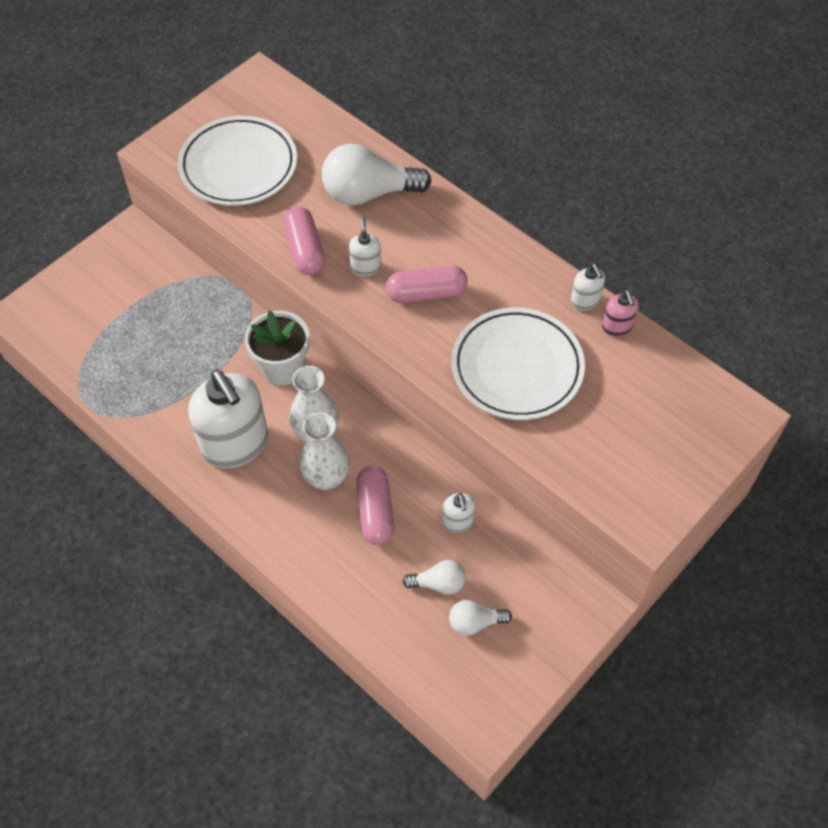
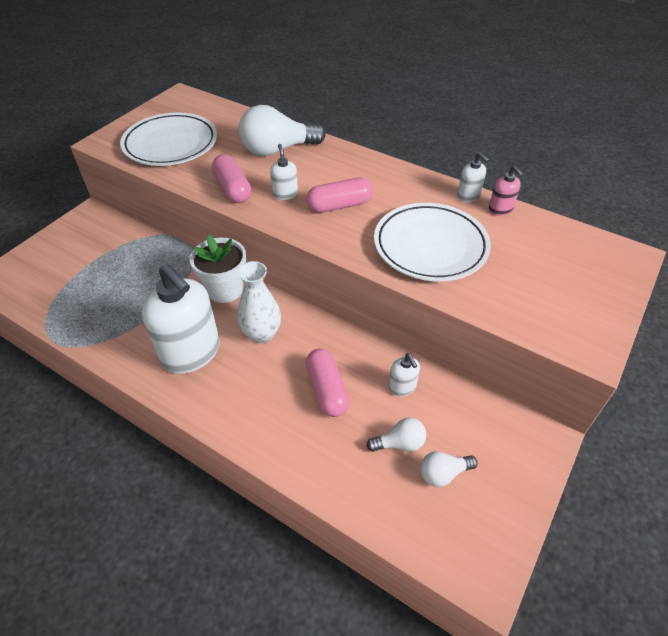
camera: 10 degrees left, 10 degrees down
(326, 477) = (277, 368): white vase -> none

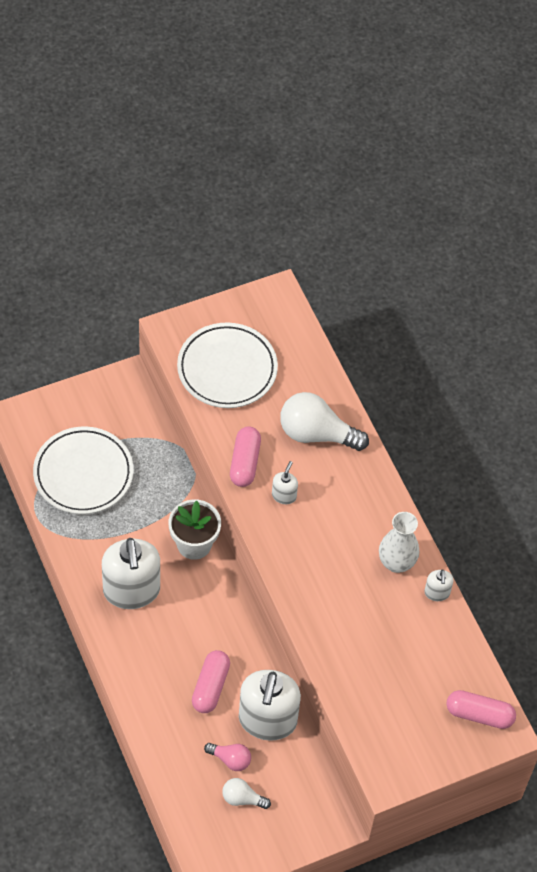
camera: 30 degrees right, 10 degrees up
(262, 334) = (195, 607): white vase -> white vase (396, 562)
(339, 205) = (319, 536): pink capsule -> pink capsule (479, 714)
(399, 443) = (230, 759): white light bulb -> pink light bulb
(402, 387) = (267, 720): white soap dispenser -> white soap dispenser, size x2.27
(430, 246) = (356, 624): white plate -> white plate (83, 473)
(500, 209) = (449, 624): pink soap dispenser -> none

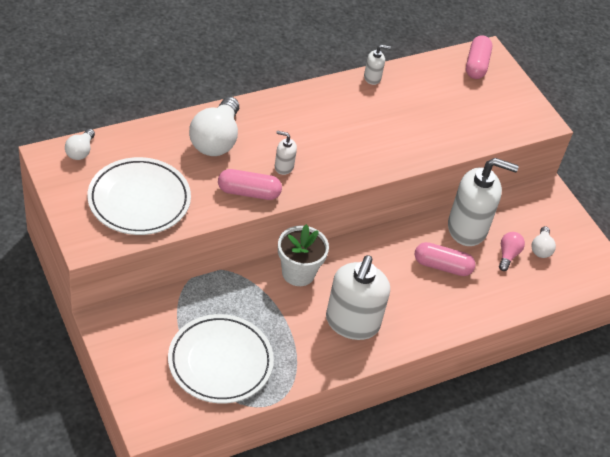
camera: 95 degrees left, 10 degrees down
(131, 591) = (352, 323): white soap dispenser -> white soap dispenser turned 120 degrees clockwise
(288, 318) = (80, 151): none -> white light bulb
(396, 562) = (346, 99): white vase -> none

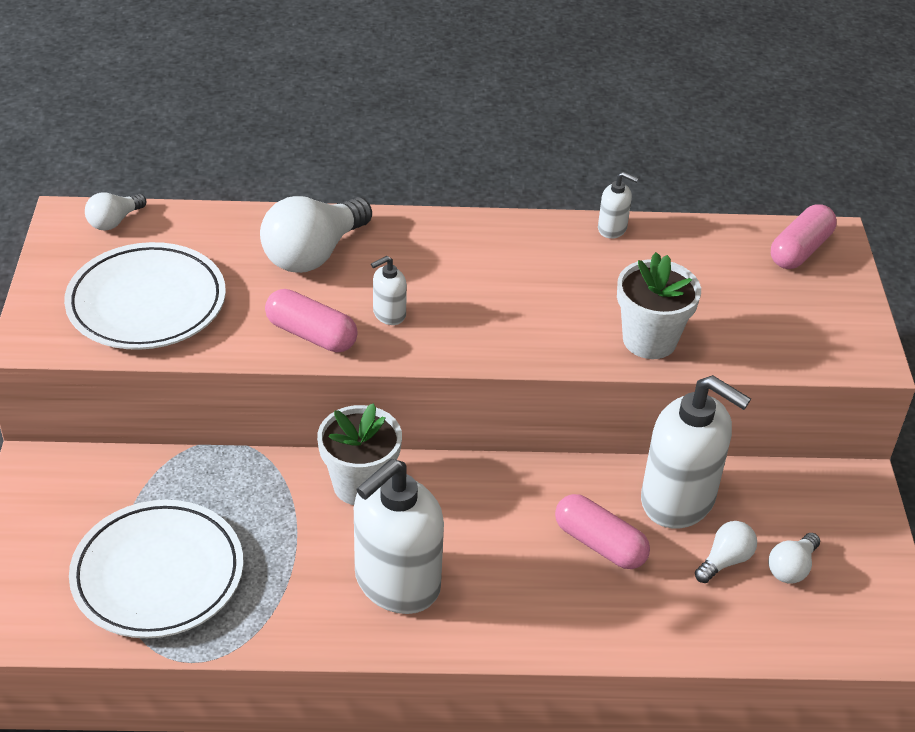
camera: 30 degrees right, 5 degrees down
(283, 167) = (389, 314): white soap dispenser -> white soap dispenser turned 75 degrees counterclockwise
(431, 142) = (649, 340): none -> white flower pot
(508, 255) = (725, 561): pink light bulb -> white light bulb

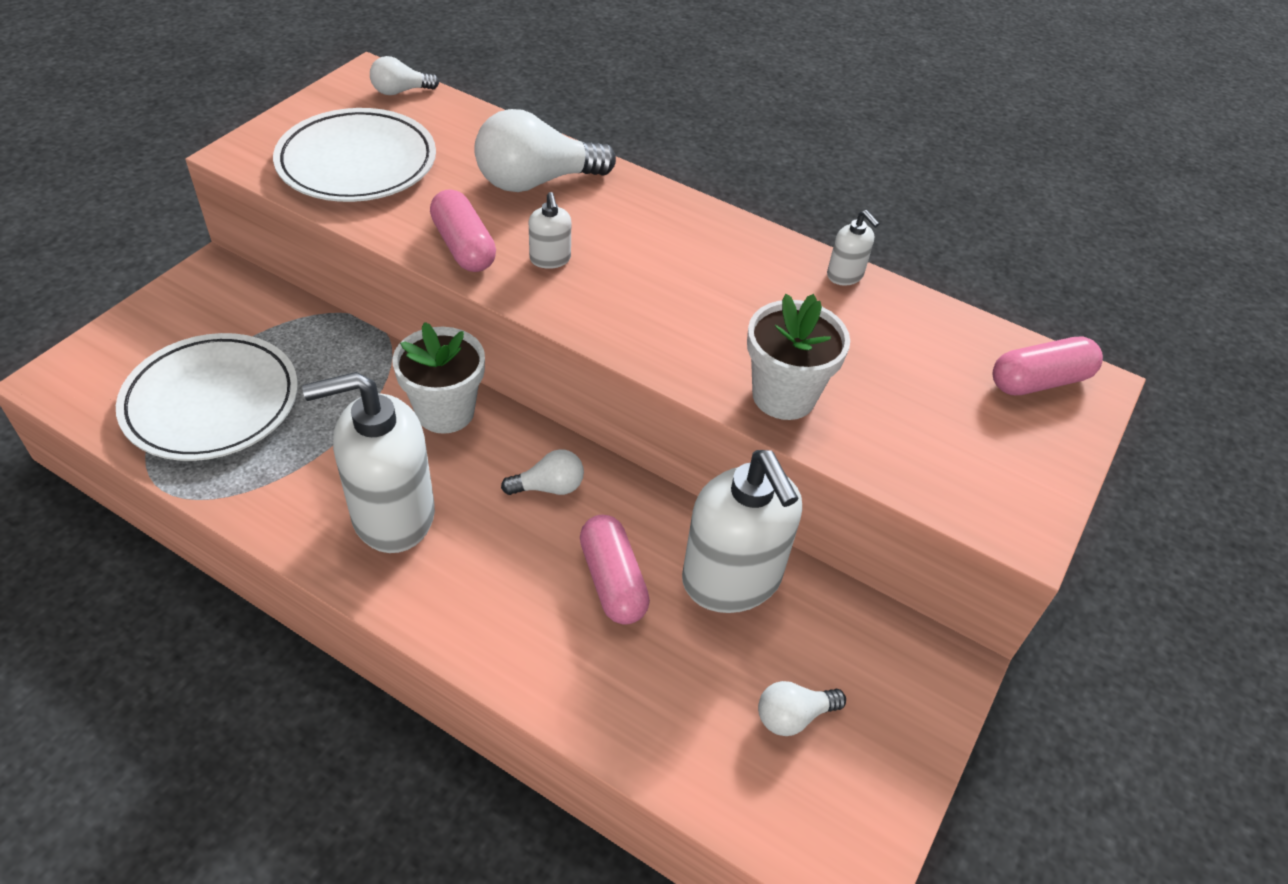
camera: 30 degrees right, 5 degrees up
(389, 314) = (550, 259): white soap dispenser -> white soap dispenser turned 105 degrees counterclockwise
(725, 561) = (726, 668): white light bulb -> white light bulb (549, 487)

